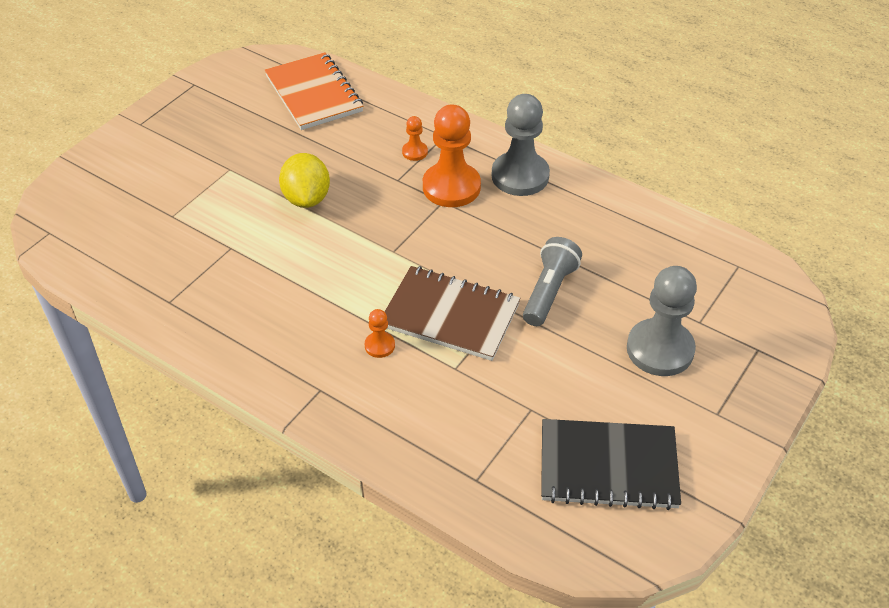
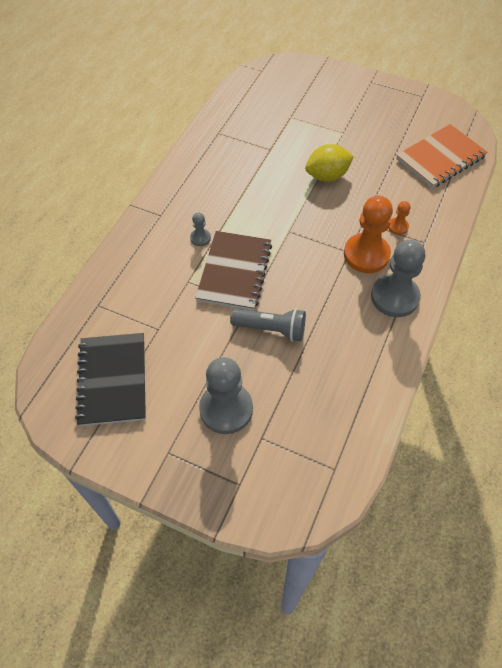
camera: 80 degrees right, 10 degrees up
(379, 346) = (200, 238): orange pawn -> grey pawn

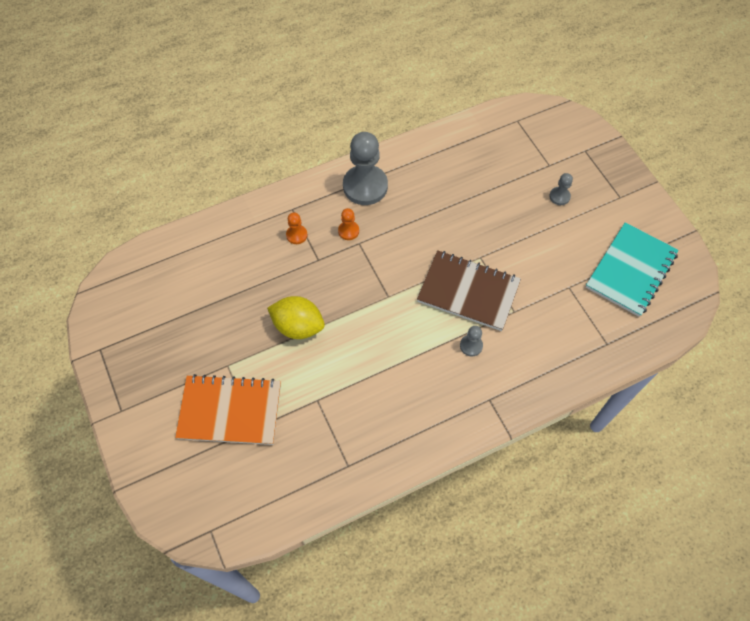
camera: 140 degrees left, 5 degrees up
(113, 380) = (630, 271): black notebook -> turquoise notebook
(226, 409) = (559, 196): grey pawn -> grey pawn, size x0.46
(234, 272) = (468, 292): brown notebook -> brown notebook turned 60 degrees clockwise
(271, 329) = (480, 226): grey flashlight -> none
(366, 254) = (348, 231): orange pawn -> orange pawn, size x0.46
(440, 158) = (181, 269): orange notebook -> orange notebook (230, 411)

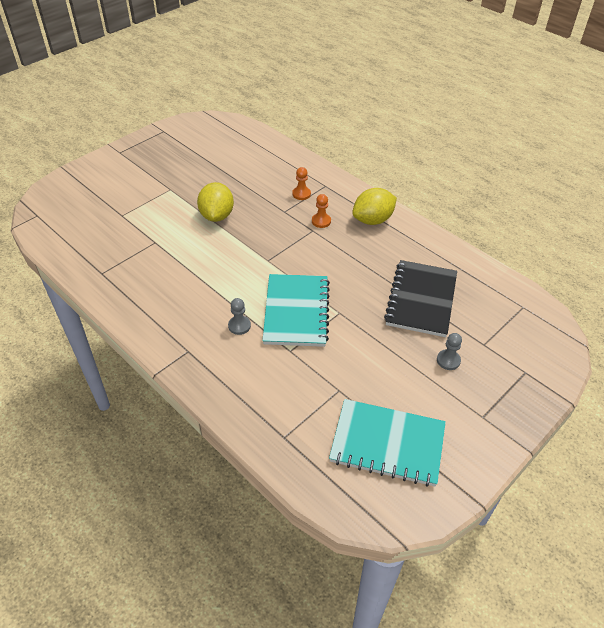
camera: 70 degrees right, 15 degrees down
(230, 411) = (132, 200): orange notebook -> none
(365, 186) = (373, 220): grey pawn -> yellow lemon
(468, 292) = (296, 312): brown notebook -> turquoise notebook
(486, 188) = (421, 300): none -> black notebook

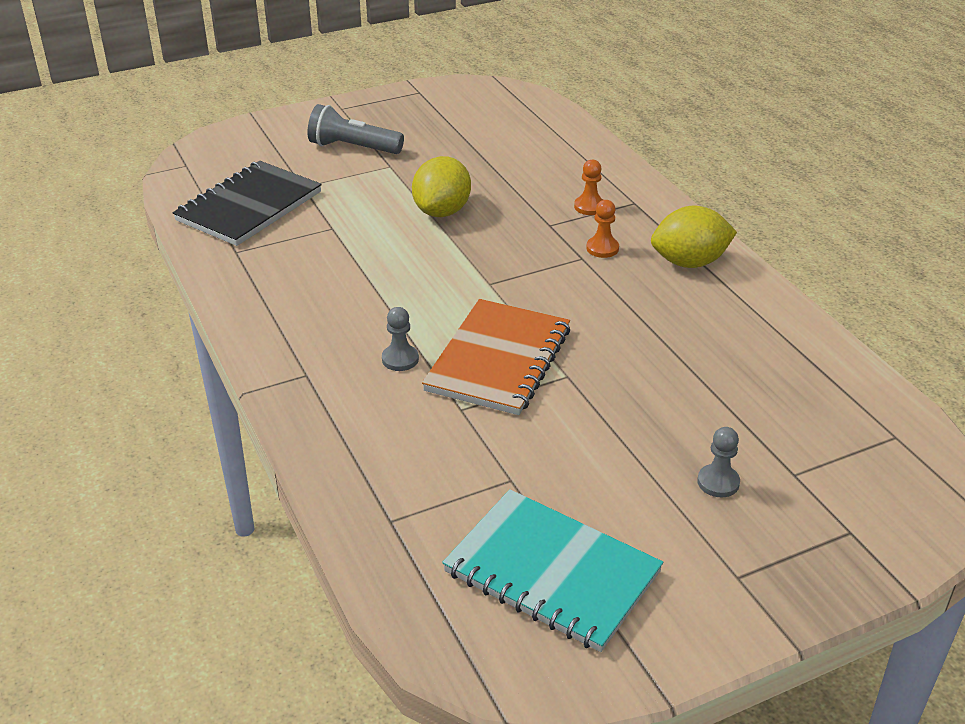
camera: 20 degrees right, 10 degrees down
(140, 180) = (353, 148): none -> grey flashlight
(296, 312) = (498, 360): turquoise notebook -> orange notebook
(421, 300) = (715, 387): black notebook -> black notebook (249, 206)

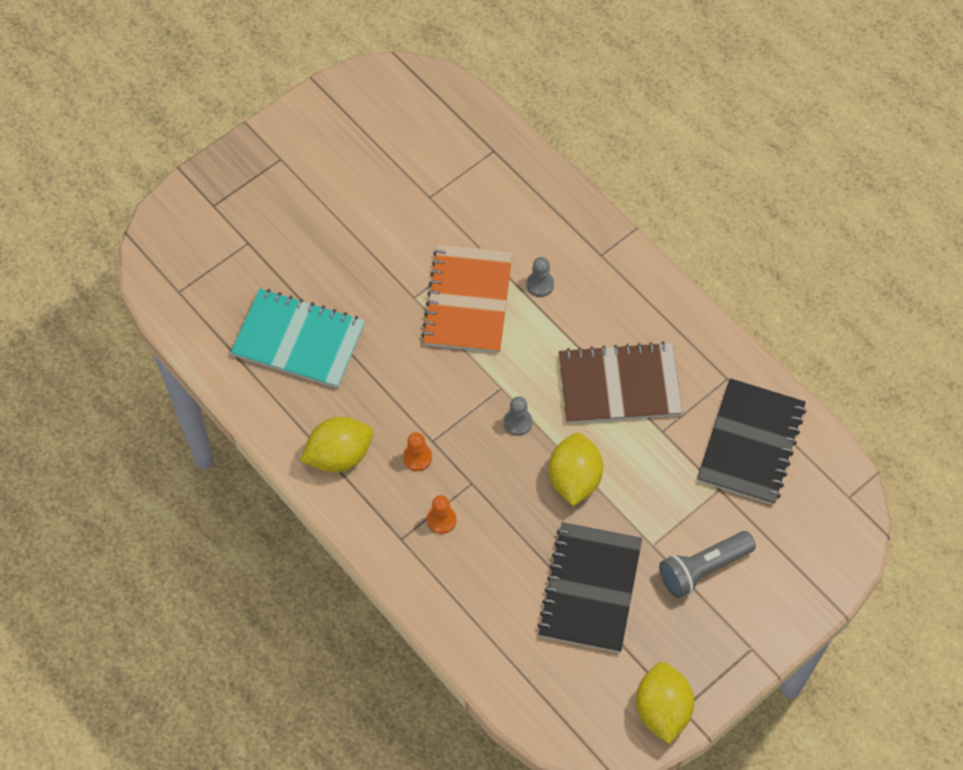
camera: 165 degrees right, 25 degrees up
(353, 148) = (703, 568): grey flashlight -> grey flashlight turned 150 degrees clockwise
(356, 264) = (619, 385): none -> brown notebook
(436, 93) = (662, 709): none -> yellow lemon
(462, 152) = (590, 589): none -> black notebook
(552, 572) = (388, 137): turquoise notebook -> turquoise notebook (299, 340)
(718, 482) = (297, 224): grey pawn -> grey pawn (517, 422)

